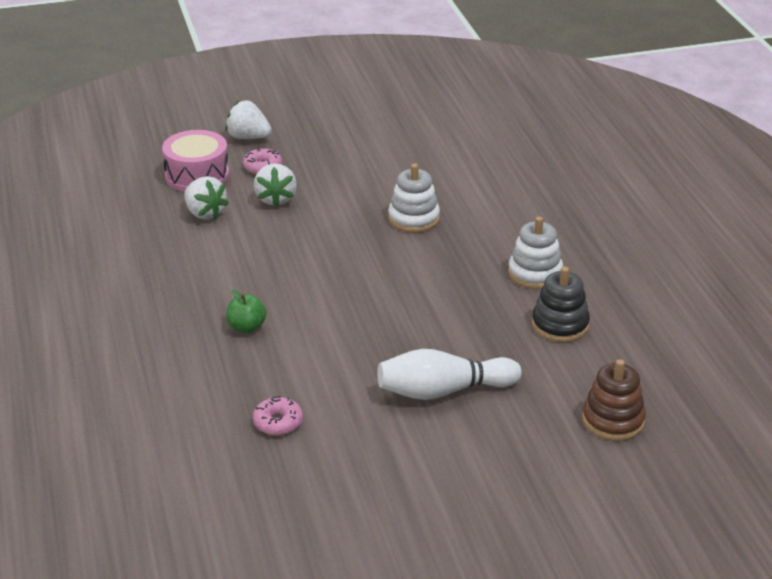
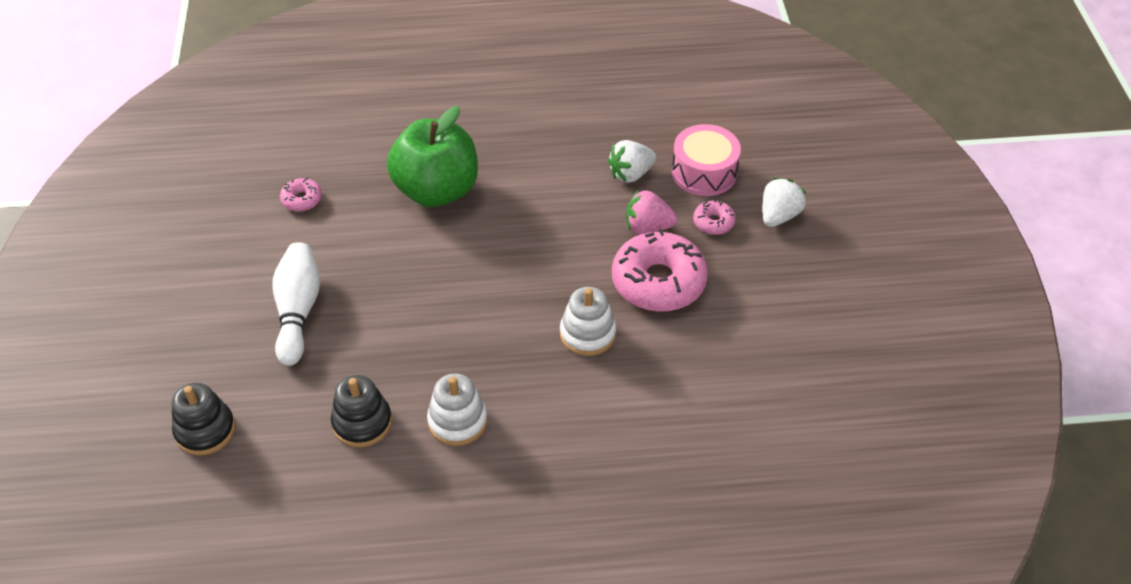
camera: 100 degrees right, 15 degrees up
(246, 327) = (437, 190): green apple -> green apple, size x2.50
(275, 199) = (648, 227): white strawberry -> pink strawberry
(342, 189) = (658, 282): none -> pink donut
(613, 421) = (205, 430): brown stacking toy -> black stacking toy

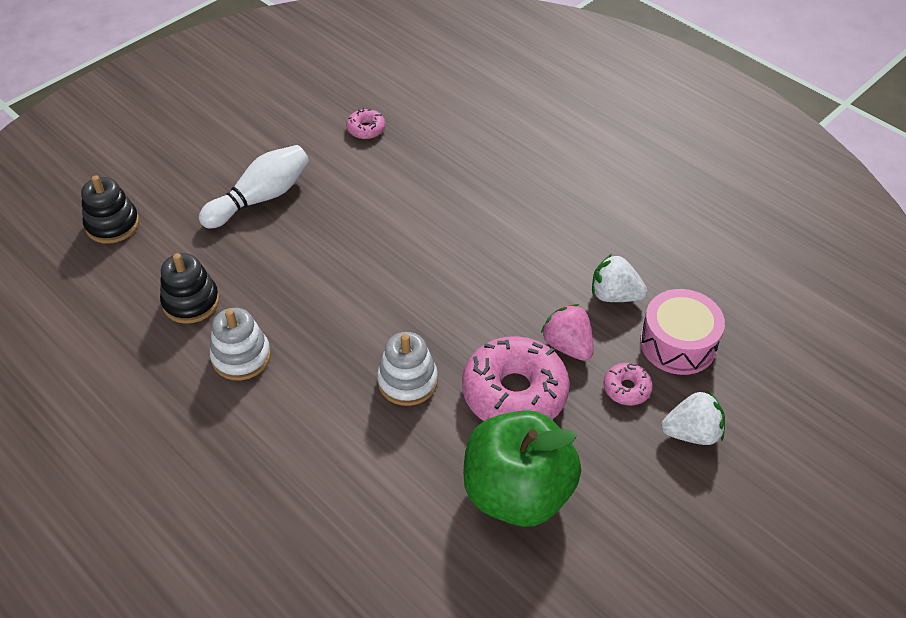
camera: 50 degrees right, 0 degrees up
(437, 190) = (457, 191): green apple -> green apple (517, 492)

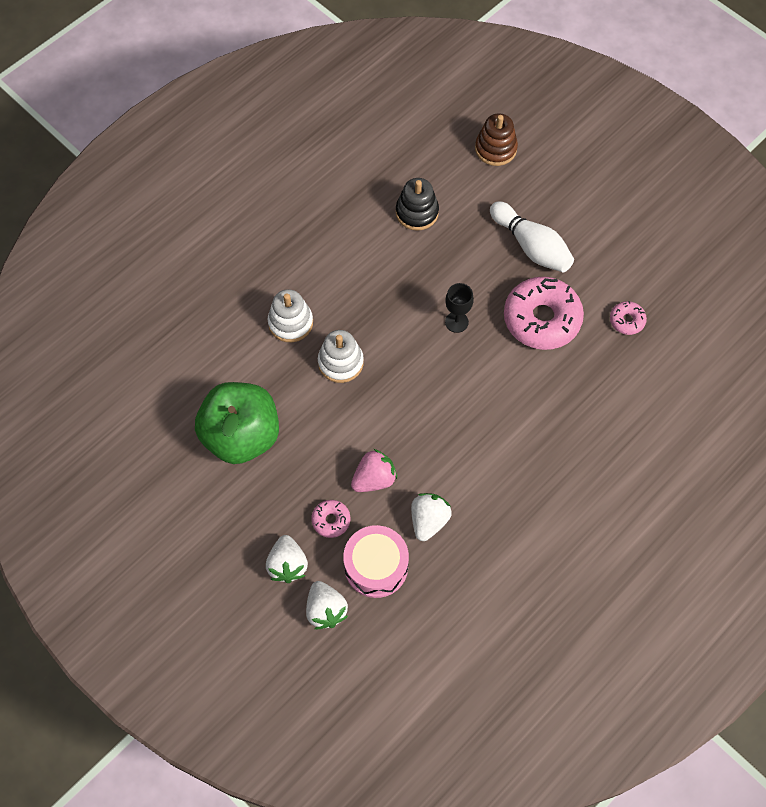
camera: 90 degrees right, 15 degrees up
(112, 224) = (495, 149): black stacking toy -> brown stacking toy
(241, 357) = (364, 251): white stacking toy -> white stacking toy (290, 323)
(356, 266) = (456, 322): none -> black goblet
(514, 393) = (328, 437): pink donut -> pink donut (542, 319)
(741, 392) = (325, 610): none -> white strawberry

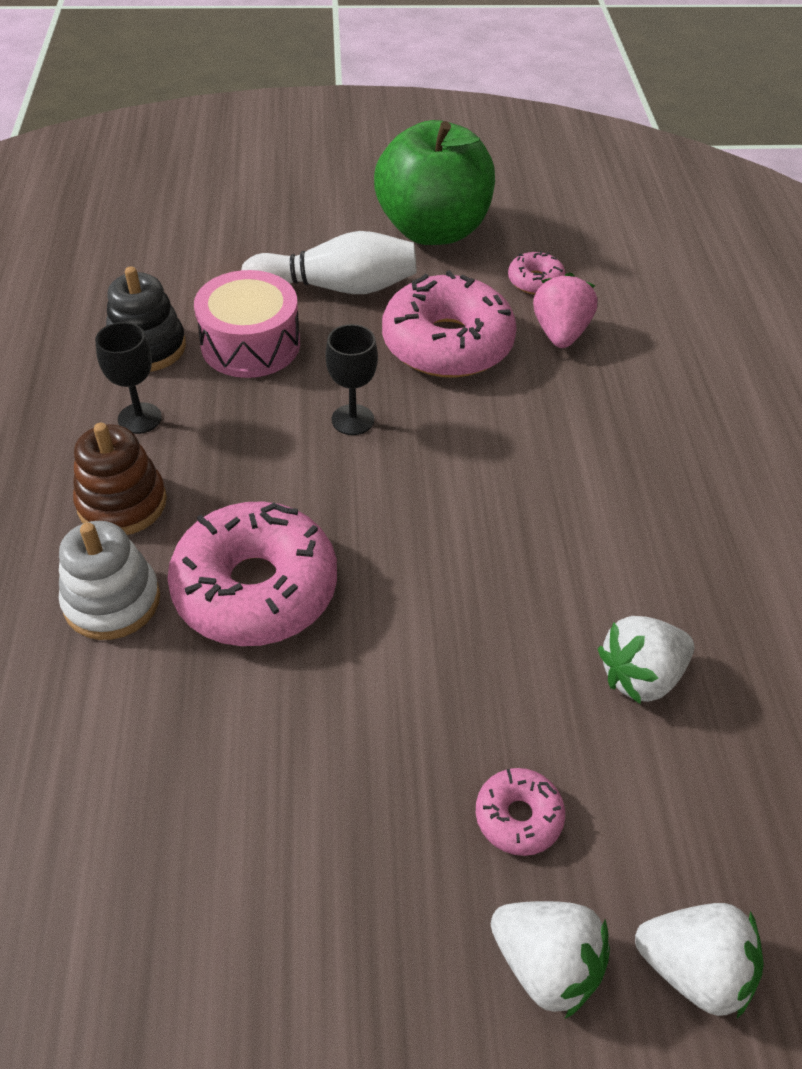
camera: 50 degrees left, 15 degrees down
(241, 436) = (218, 834): green apple -> green apple (433, 230)
(340, 362) = (255, 588): white stacking toy -> pink donut
(374, 479) = (500, 694): pink strawberry -> pink strawberry (560, 333)
(376, 566) = (665, 813): pink drum -> pink drum (250, 344)
(378, 248) = (139, 418): none -> black goblet
(429, 520) = (640, 676): white strawberry -> white strawberry turned 90 degrees counterclockwise
(495, 149) = (170, 230): brown stacking toy -> brown stacking toy (122, 503)

